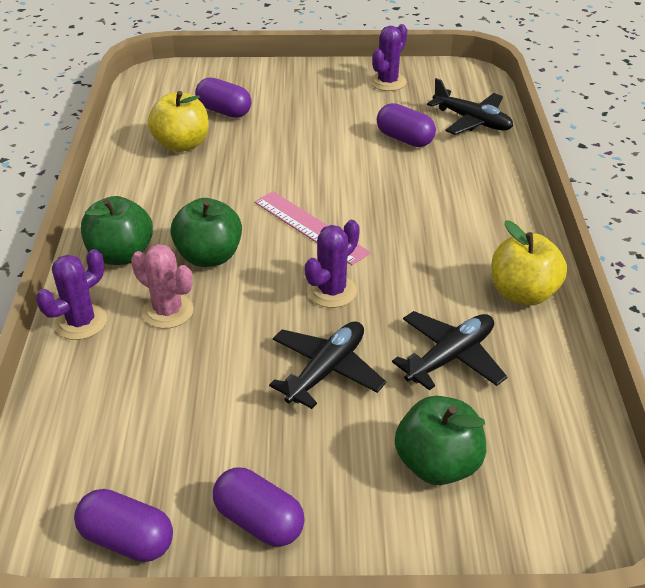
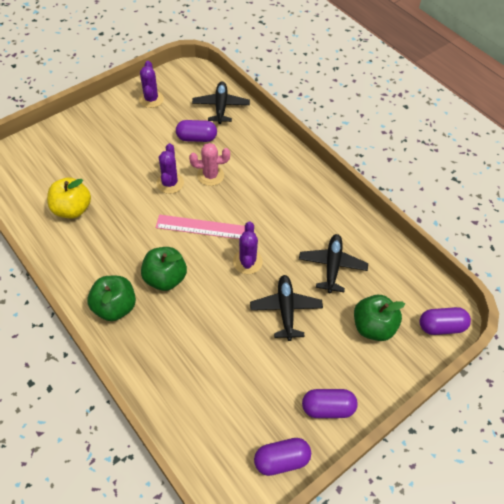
camera: 40 degrees left, 15 degrees up
(81, 322) = (137, 363): purple cactus -> purple cactus (170, 183)
(168, 311) = (177, 326): pink cactus -> pink cactus (210, 175)
(224, 111) = (74, 170): purple capsule -> purple capsule (441, 326)
(472, 121) = (221, 107): black plane -> black plane turned 90 degrees counterclockwise
(522, 293) = (333, 209): yellow apple -> none

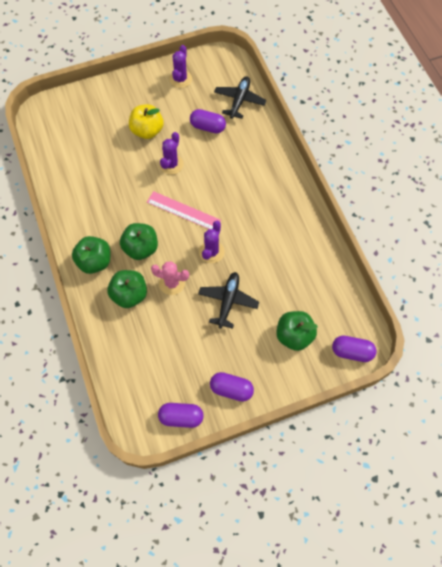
camera: 20 degrees right, 10 degrees up
(72, 209) = (85, 168): yellow apple -> yellow apple (147, 131)
(169, 333) = (129, 295): none -> green apple
(210, 175) = (207, 166): pink cactus -> pink cactus (172, 283)
(332, 266) = (281, 274): black plane -> none

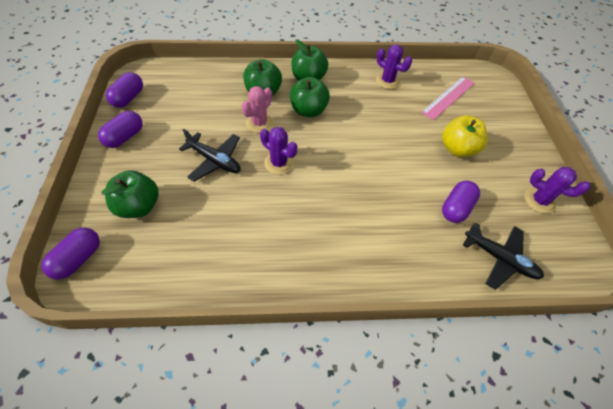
camera: 105 degrees right, 10 degrees down
(171, 164) = (405, 158): purple cactus -> purple cactus (387, 81)
(183, 211) = (339, 153): pink ruler -> pink ruler (448, 97)

